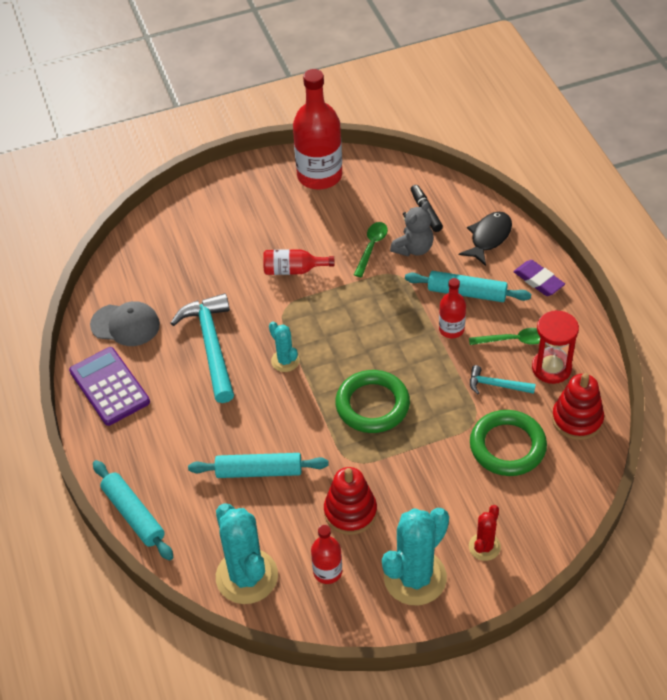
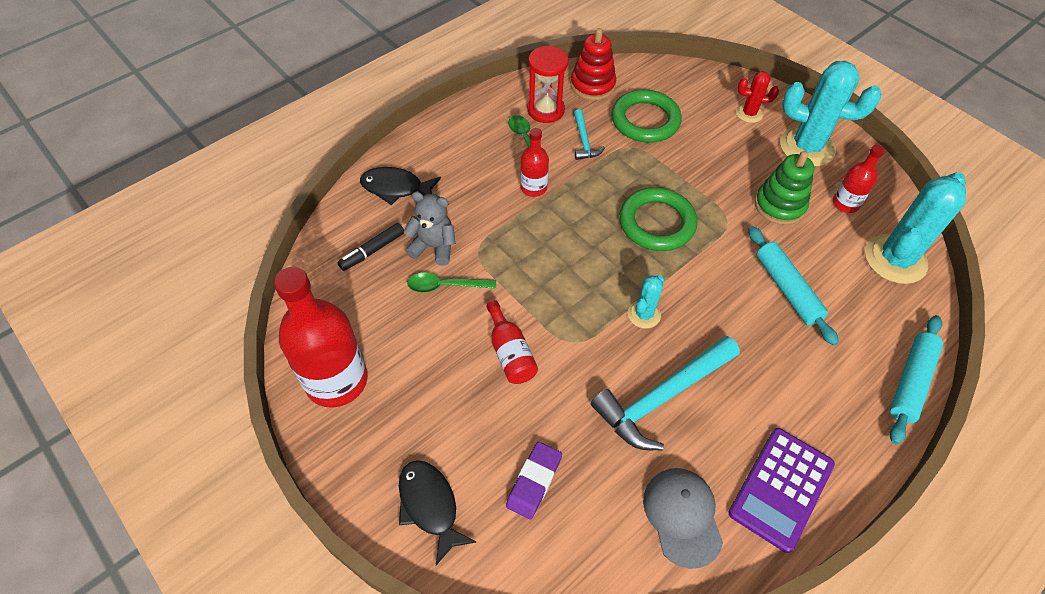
camera: 115 degrees left, 5 degrees up
(206, 204) = (430, 506): none -> black fish
(350, 512) = (779, 205): red stacking toy -> green stacking toy
(467, 293) = (480, 187): turquoise rolling pin -> none
(538, 280) = (442, 139): purple eraser -> purple eraser (534, 481)

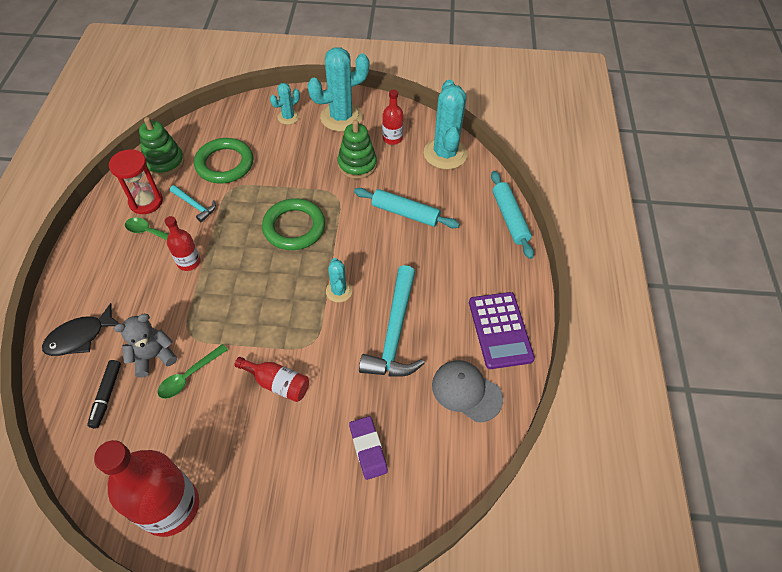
camera: 45 degrees left, 0 degrees up
(430, 506) = (318, 524): black fish -> none
(592, 85) = (164, 162): red stacking toy -> green stacking toy
(749, 113) = (288, 117): red cactus -> turquoise cactus

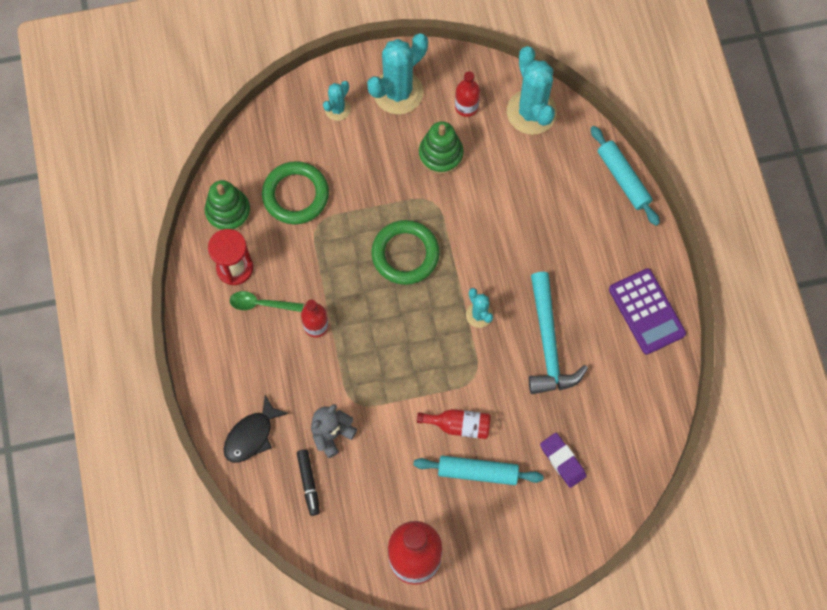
camera: 15 degrees left, 15 degrees up
(188, 376) = (374, 443): green spoon -> none
(195, 205) = (289, 257): turquoise hammer -> none
(405, 213) = (513, 203): turquoise rolling pin -> turquoise rolling pin (477, 472)
(466, 391) = (632, 382): grey cap -> none

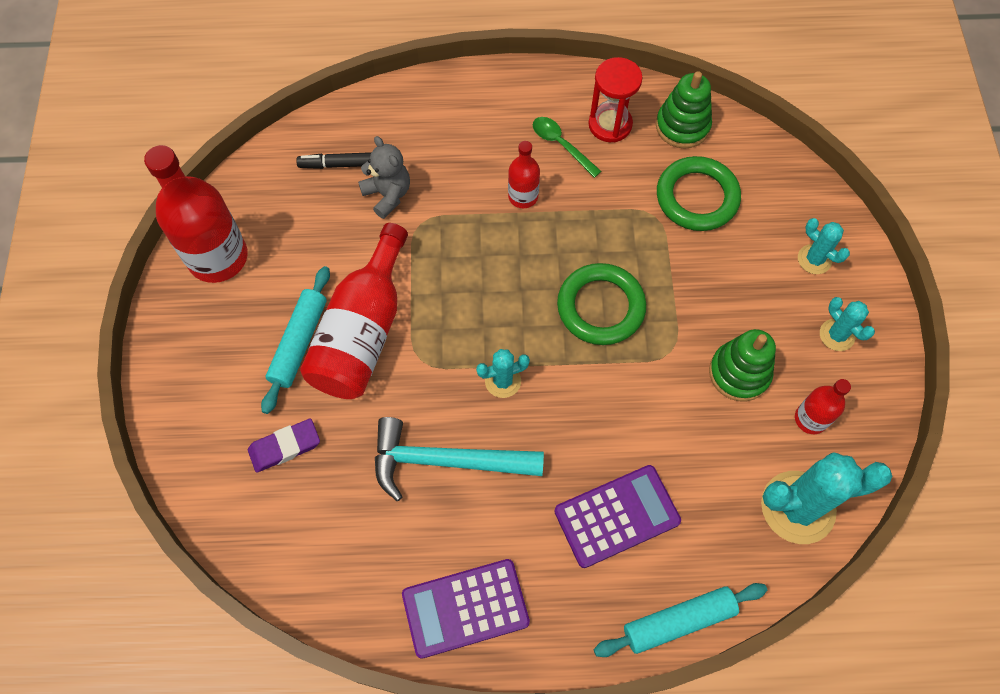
camera: 100 degrees right, 5 degrees down
(251, 435) = (406, 118): black fish -> none
(260, 304) = (561, 145): green spoon -> green spoon turned 60 degrees counterclockwise
(398, 92) = (837, 335): turquoise cactus -> turquoise cactus, size x0.52
(459, 425) = (363, 331): red bottle -> red bottle, size x1.96
(563, 224) = (617, 516): none -> purple calculator

